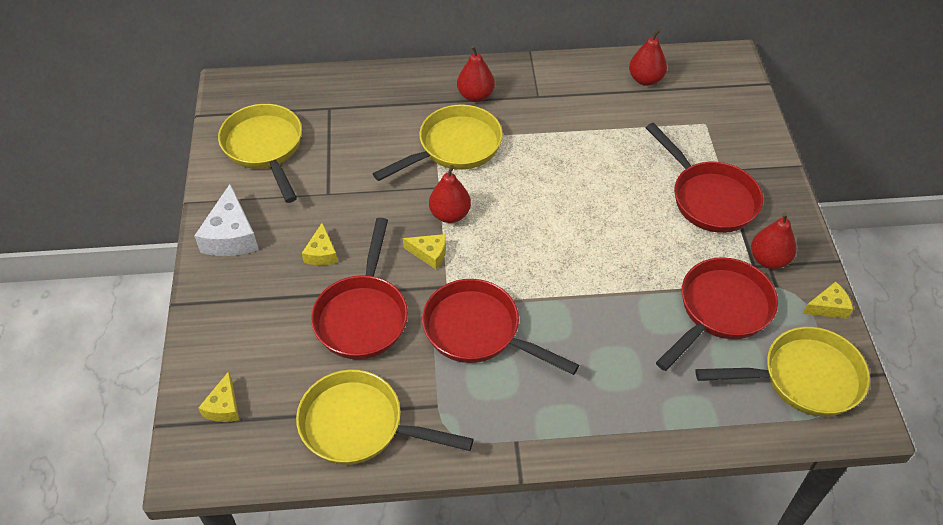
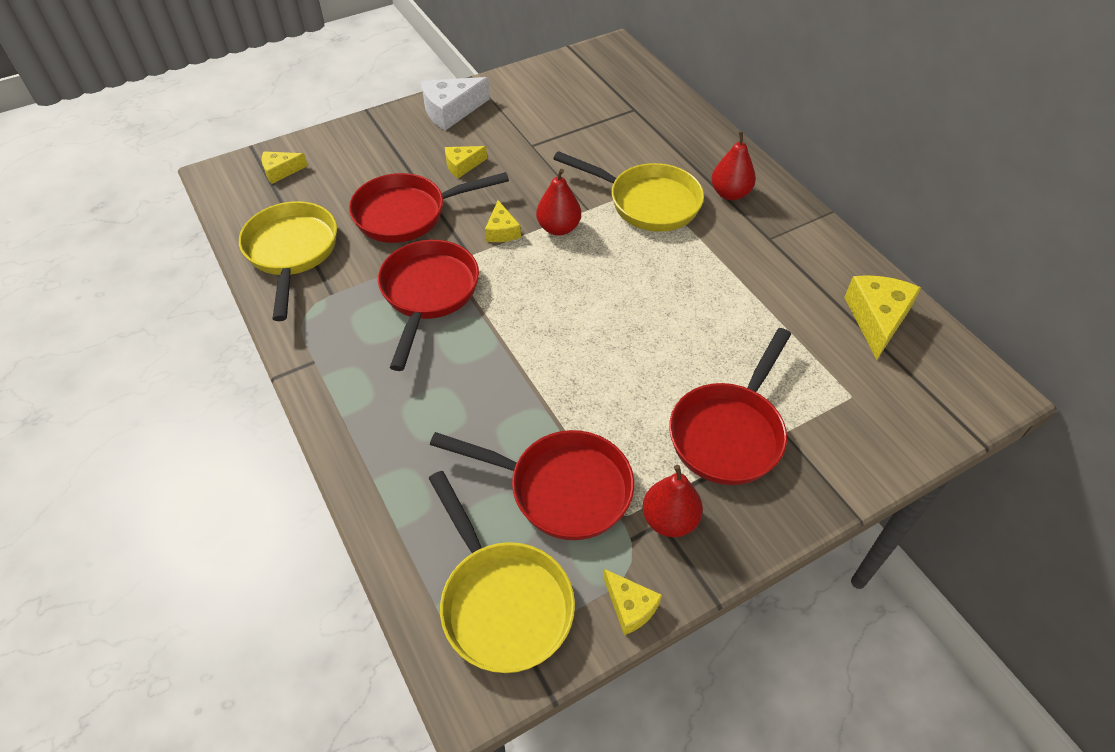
camera: 65 degrees right, 0 degrees up
(265, 148) = (558, 92): yellow pan -> none
(645, 79) = (877, 319): red pear -> yellow cheese

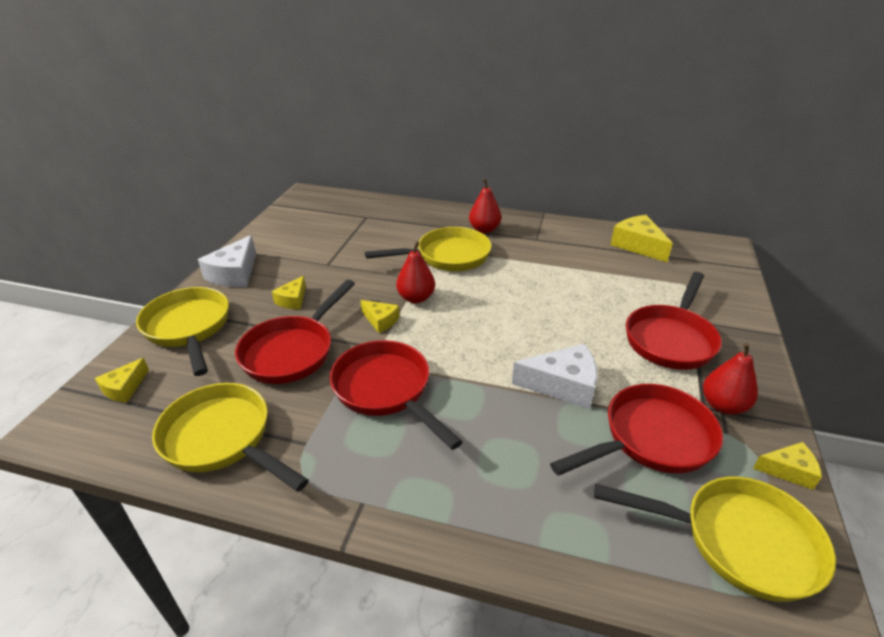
camera: 45 degrees left, 15 degrees down
(366, 145) = (189, 328): none -> yellow pan
(561, 393) = (562, 385): none -> white cheese
(729, 432) = (671, 339): red pan -> red pan turned 45 degrees clockwise

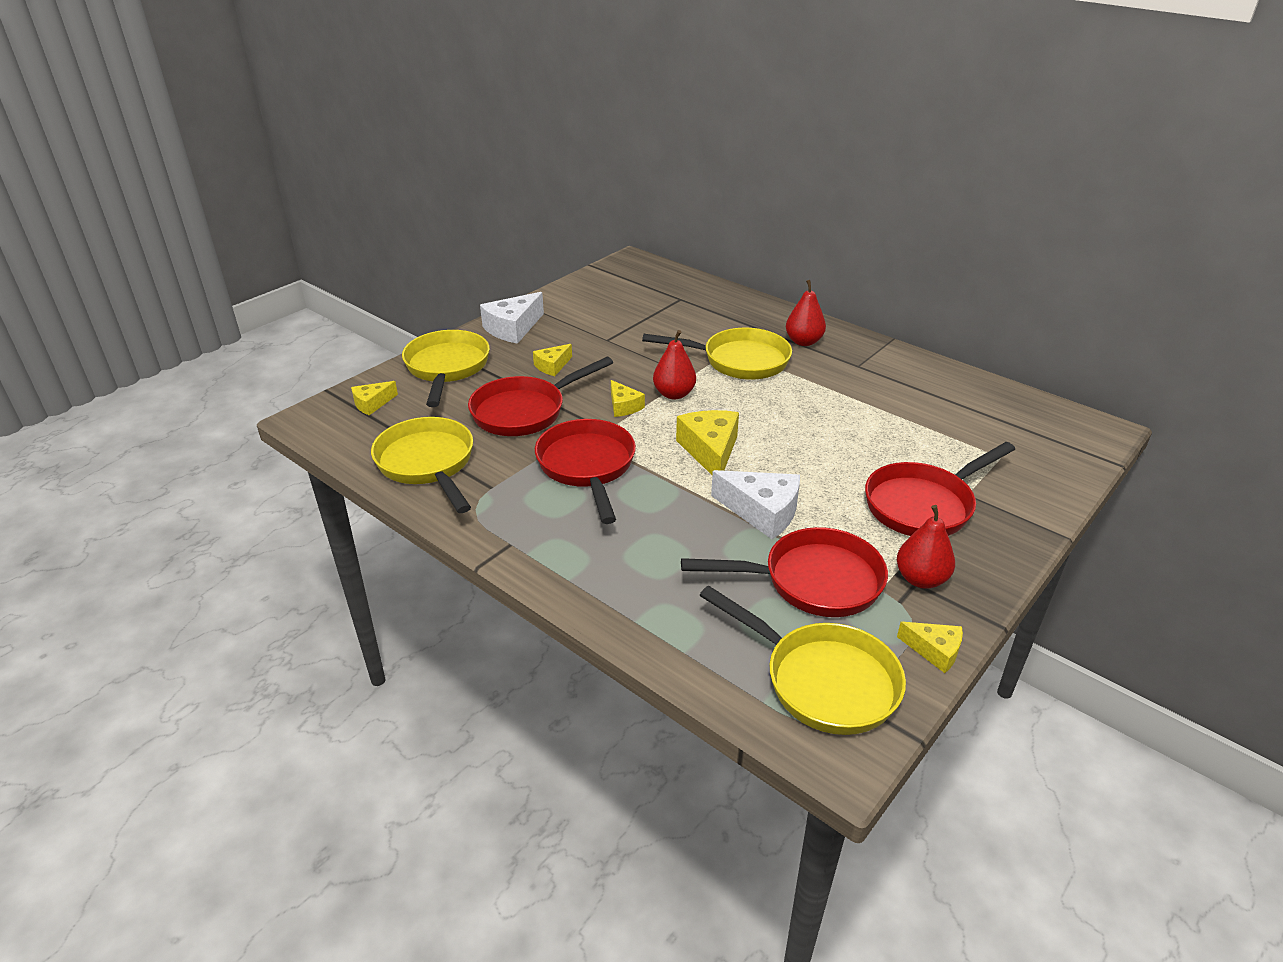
camera: 25 degrees right, 0 degrees up
(638, 245) = (981, 401): yellow cheese -> yellow cheese (710, 451)

